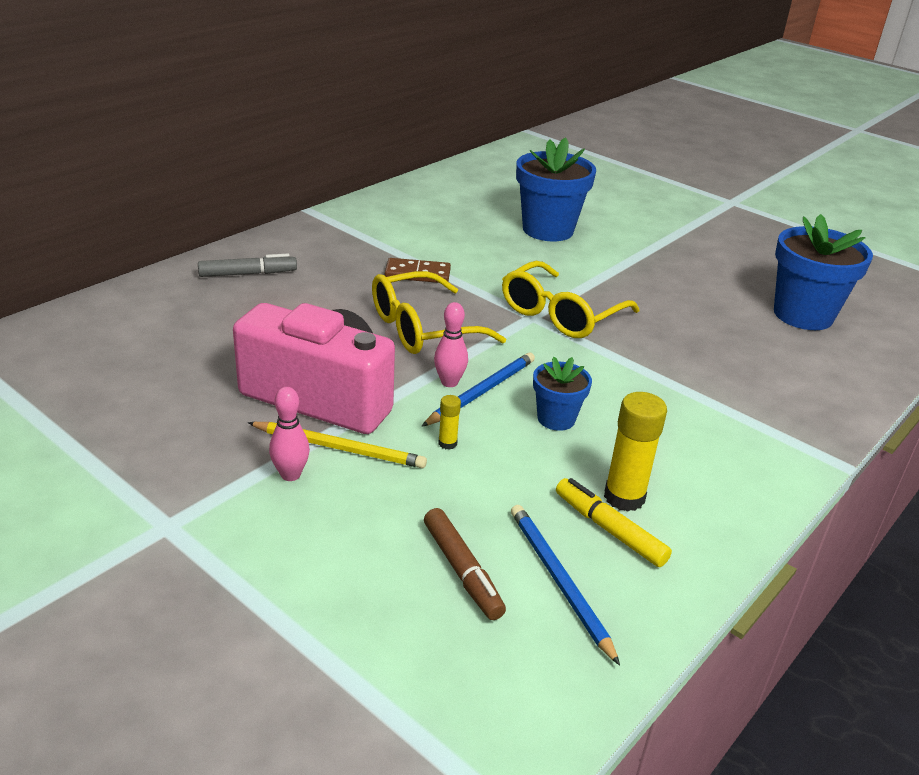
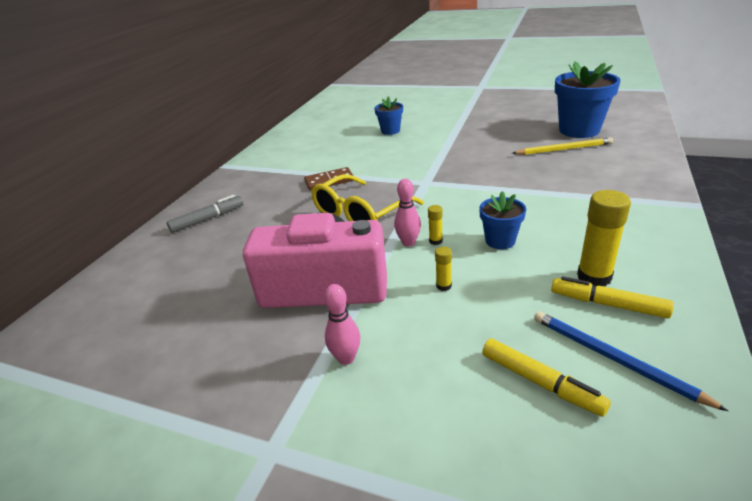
camera: 15 degrees left, 0 degrees up
(339, 448) = (368, 320): yellow pencil -> yellow pencil (564, 149)
(462, 570) = (540, 382): brown marker -> yellow marker
(481, 392) = (435, 241): blue pencil -> yellow glue stick
(548, 230) = (390, 131): blue flower pot -> blue flower pot, size x0.54
(561, 314) = (442, 175): yellow glasses -> none

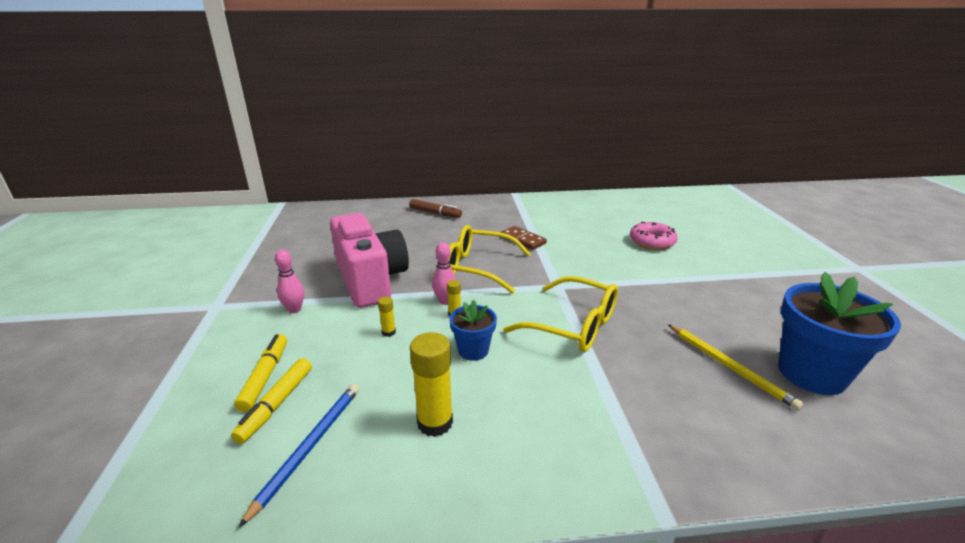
camera: 60 degrees right, 5 degrees down
(207, 219) = (435, 213): grey marker -> brown marker
(390, 131) = (652, 242): blue flower pot -> pink donut
(488, 189) = (572, 325): none -> yellow glasses
(608, 304) = (390, 437): yellow marker -> yellow marker (265, 377)

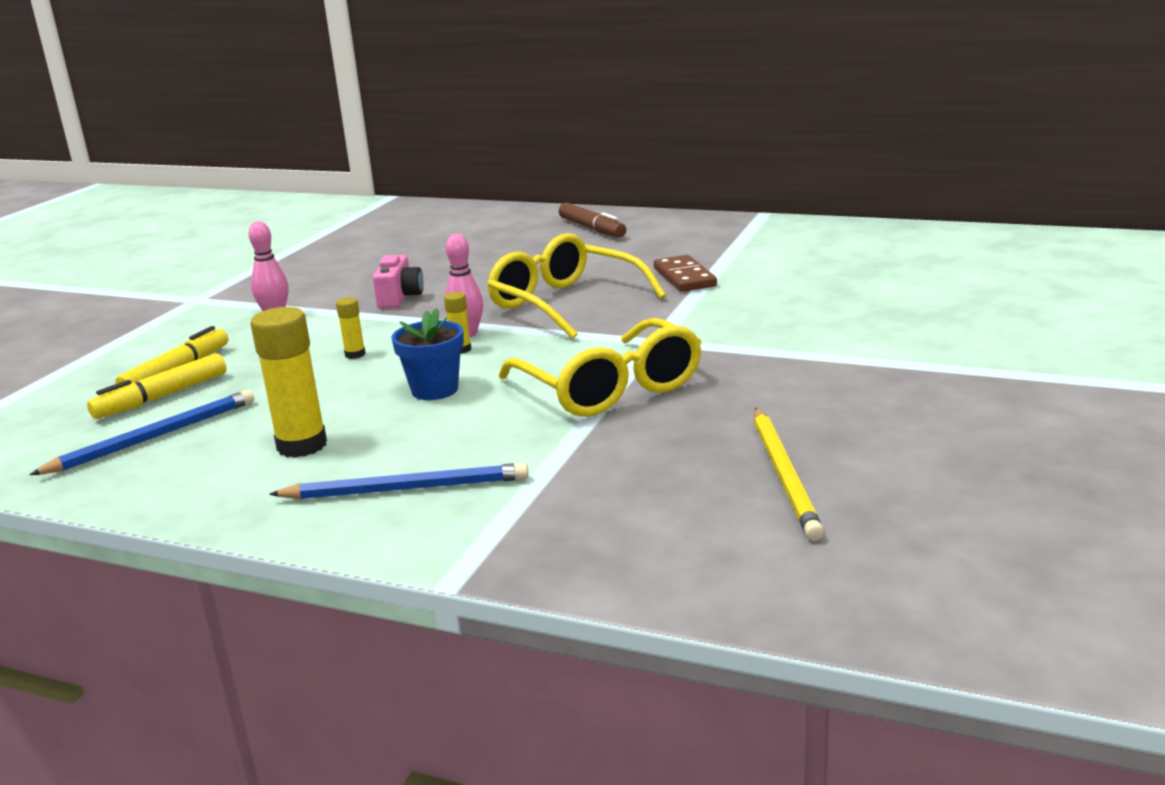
camera: 30 degrees right, 5 degrees down
(370, 280) = (399, 298): pink camera -> pink camera, size x0.42
(547, 441) = (406, 489): none -> blue pencil
(652, 242) = (916, 306): pink donut -> none
(811, 373) = (918, 510): blue flower pot -> none

